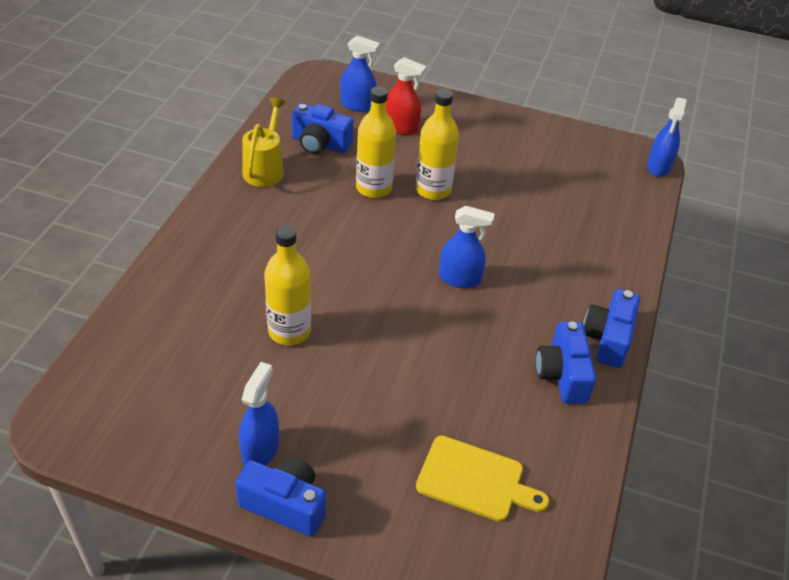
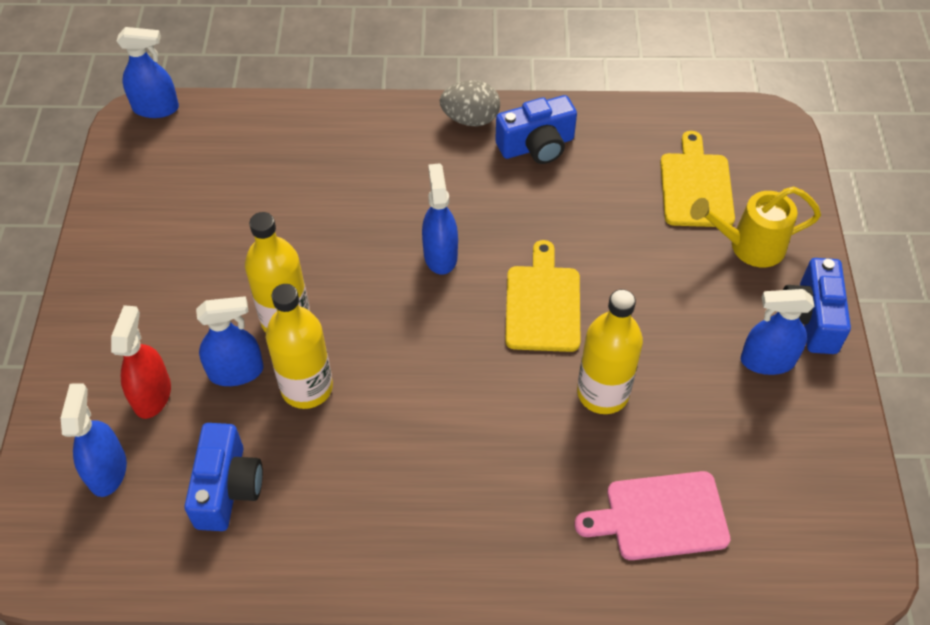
camera: 105 degrees left, 10 degrees up
(175, 327) = (660, 516): none -> pink cutting board
(265, 169) = (314, 540): yellow watering can -> yellow watering can (749, 246)
(387, 323) = (543, 304): none -> yellow cutting board
(402, 162) = (236, 371): none -> blue spray bottle
(608, 339) = (470, 119): blue camera -> grey egg

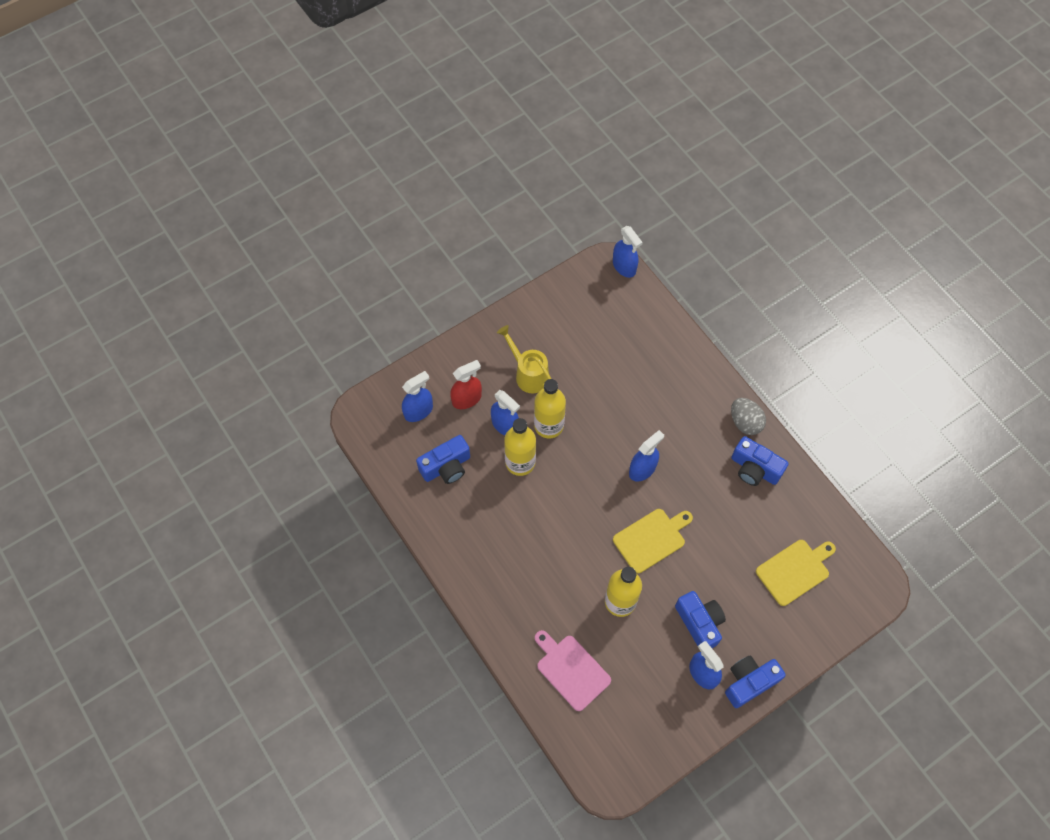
camera: 55 degrees right, 10 degrees up
(696, 322) = (699, 623): none -> blue camera
(749, 246) = (774, 623): yellow watering can -> yellow watering can (528, 374)

